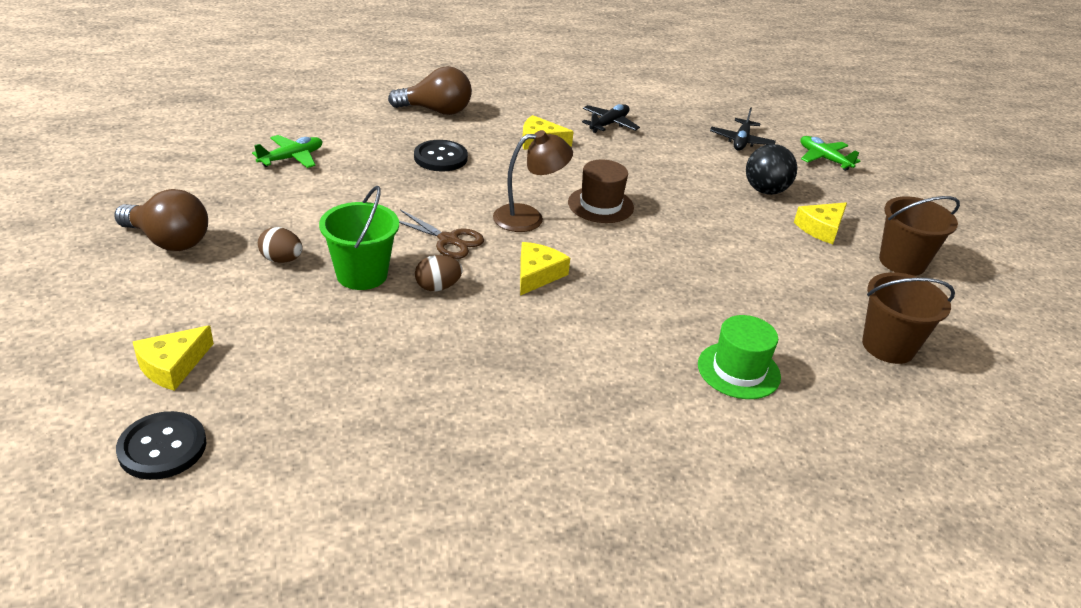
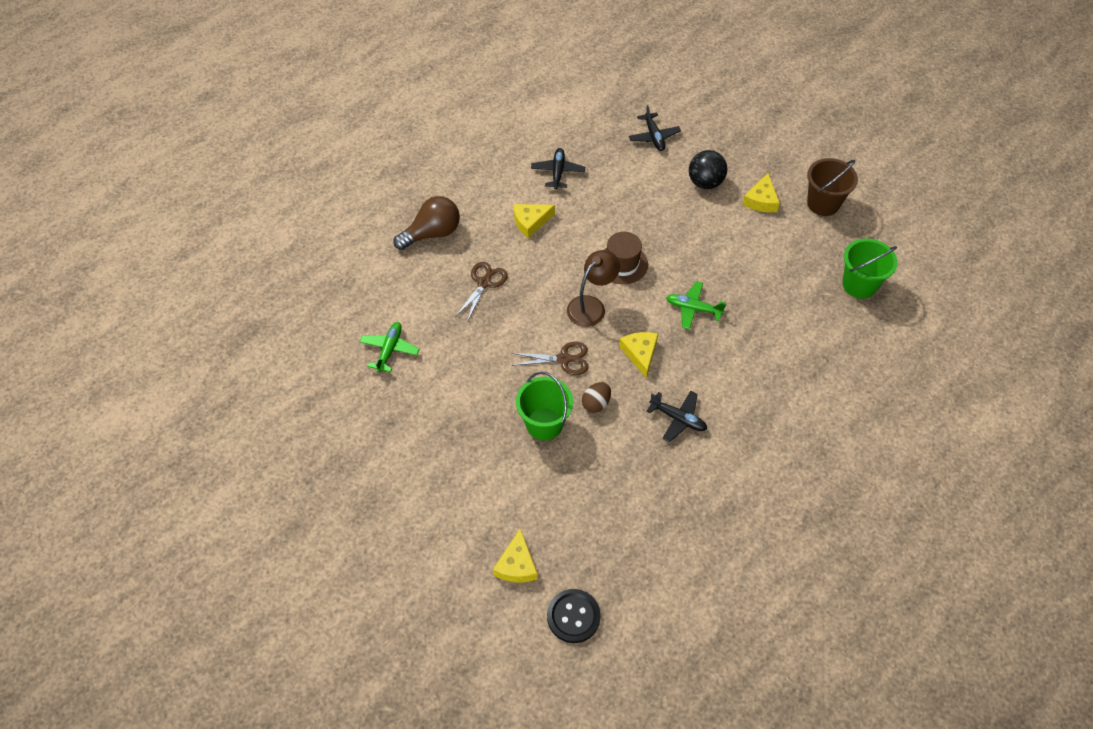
camera: 30 degrees left, 20 degrees up
(168, 241) = (401, 478): brown light bulb -> none
(281, 260) = (486, 445): brown egg -> none
(440, 158) = (484, 283): black button -> brown scissors
(516, 345) = (678, 419): none -> black plane
(738, 370) = (801, 356): green hat -> none
(824, 159) = (715, 123): green plane -> green plane (693, 309)
(888, 346) = (859, 284): brown bucket -> green bucket

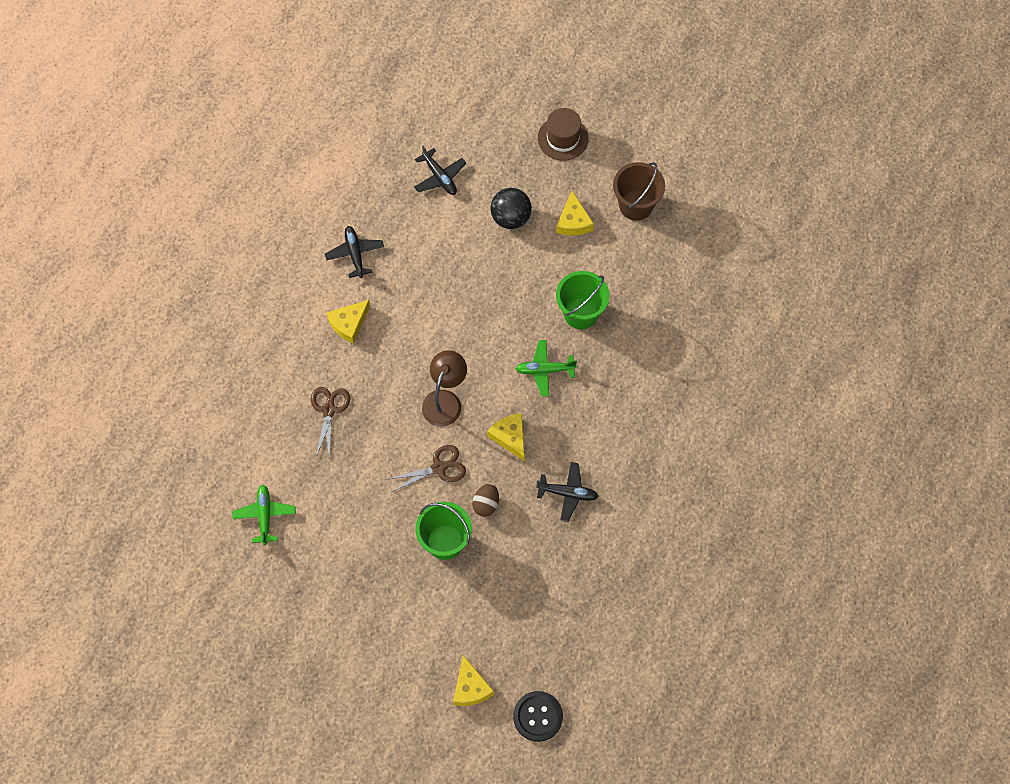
camera: 20 degrees left, 10 degrees up
(432, 233) = (253, 370): brown light bulb -> none
(622, 264) = (459, 342): brown hat -> brown hat (563, 138)
(859, 284) = (696, 290): green bucket -> green bucket (581, 313)

